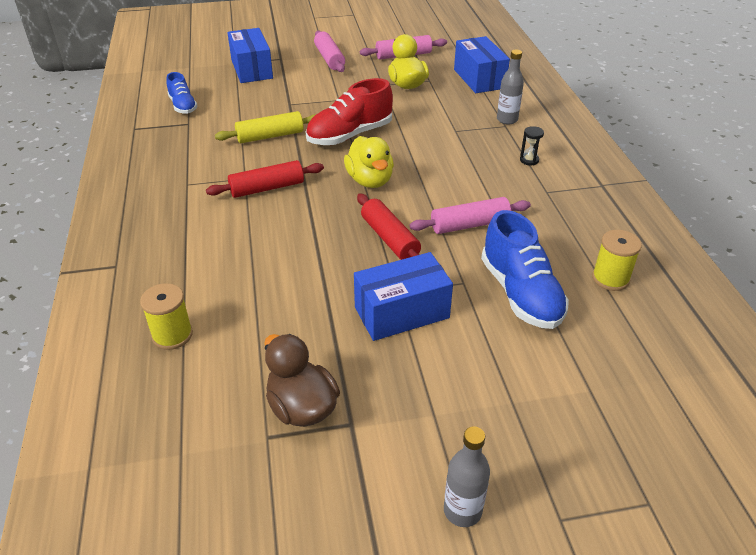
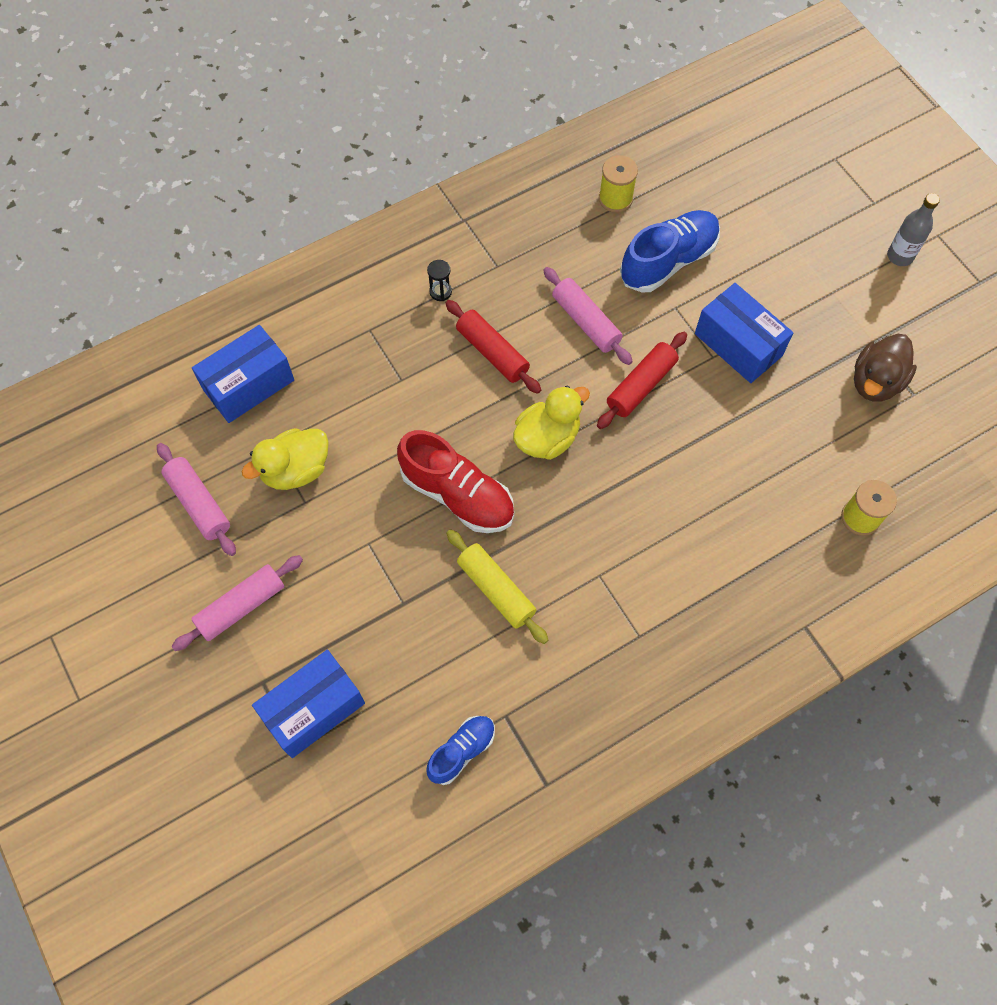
camera: 110 degrees left, 25 degrees up
(267, 188) = (608, 541): red rolling pin -> red rolling pin (492, 352)
(507, 120) = (354, 330): grey bottle -> none

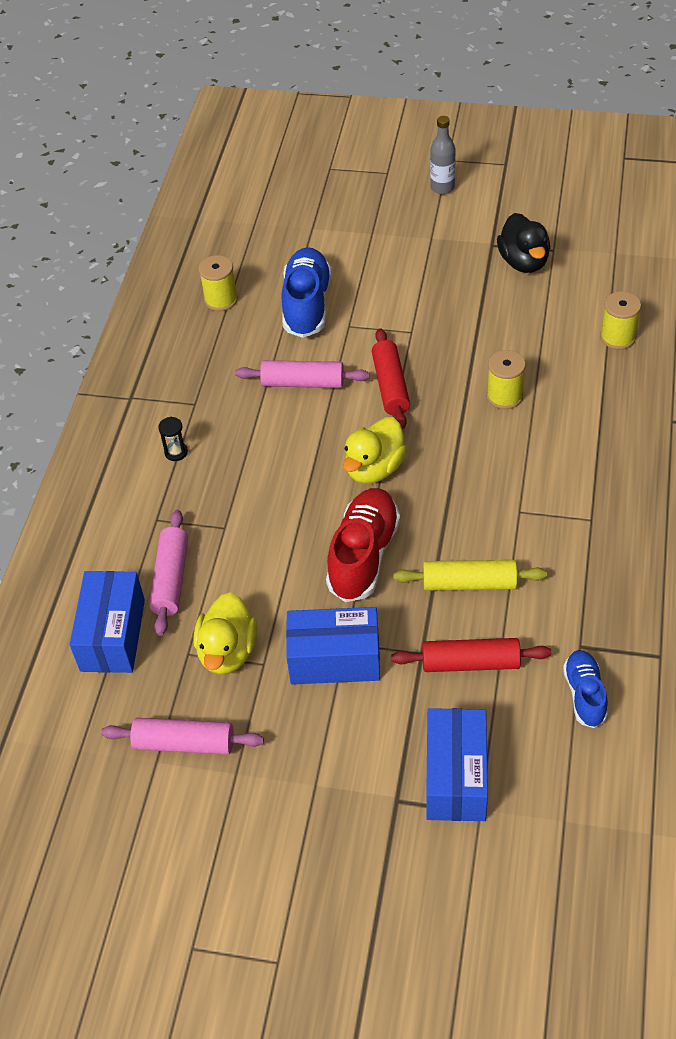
camera: 45 degrees left, 15 degrees down
(241, 607) = (313, 772): pink rolling pin -> pink rolling pin (171, 579)
(457, 494) = (363, 555): red shoe -> red shoe turned 60 degrees counterclockwise
(492, 352) = (265, 455): red rolling pin -> red rolling pin (470, 663)
(547, 438) = (374, 468): yellow duck -> yellow duck turned 150 degrees counterclockwise
(709, 477) = (504, 396): none -> yellow spool
(738, 344) = (417, 312): blue box -> blue box (334, 659)
(875, 382) = (523, 262): brown duck -> black duck

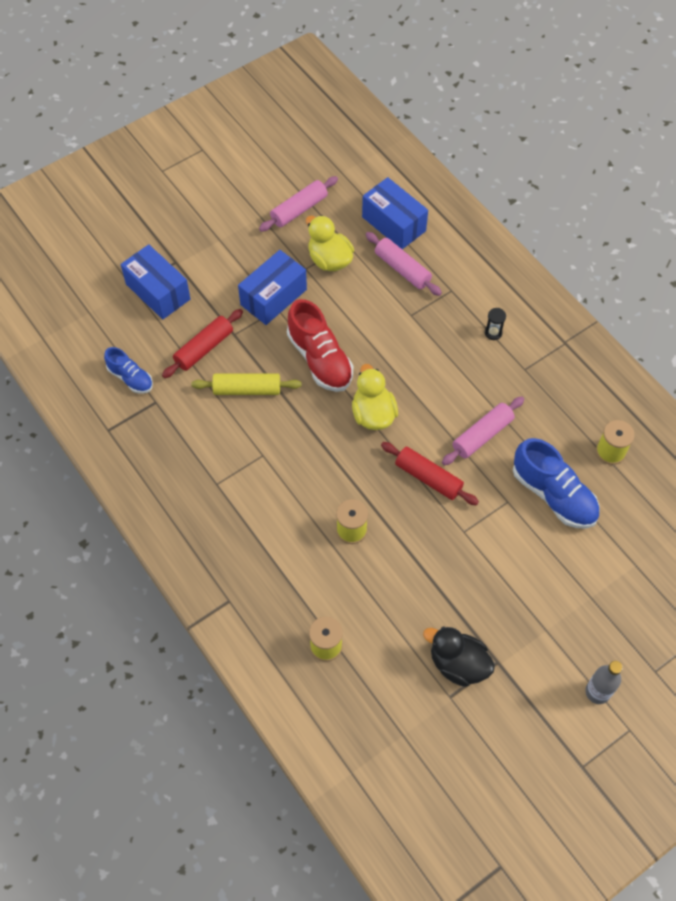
camera: 130 degrees right, 10 degrees up
(469, 583) = (247, 389): yellow rolling pin -> yellow rolling pin turned 45 degrees clockwise

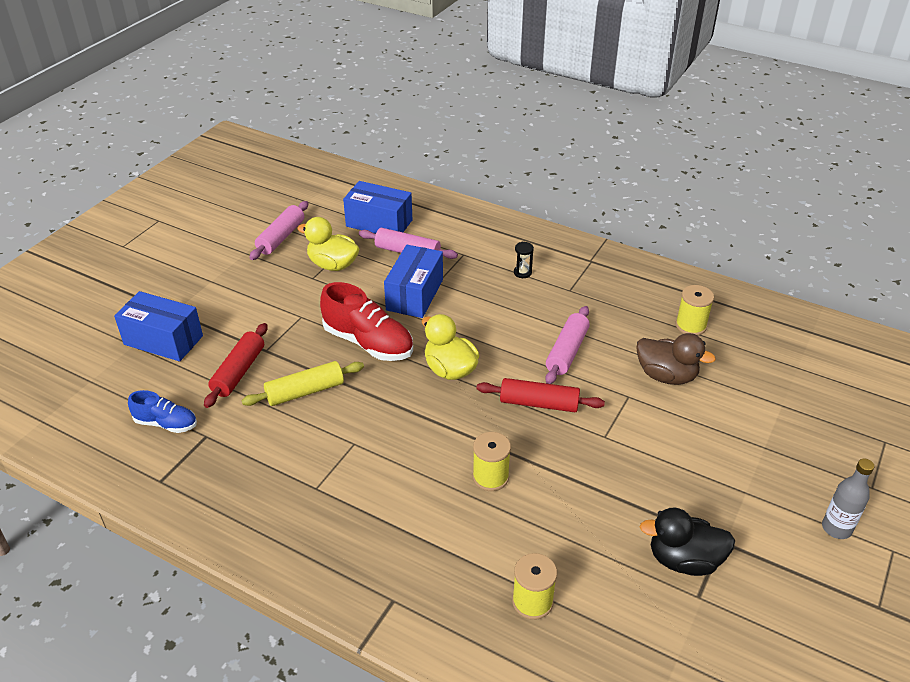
camera: 25 degrees left, 20 degrees down
(273, 297) = (292, 308): blue box -> blue box (415, 295)
(553, 495) = (666, 376): blue shoe -> brown duck

